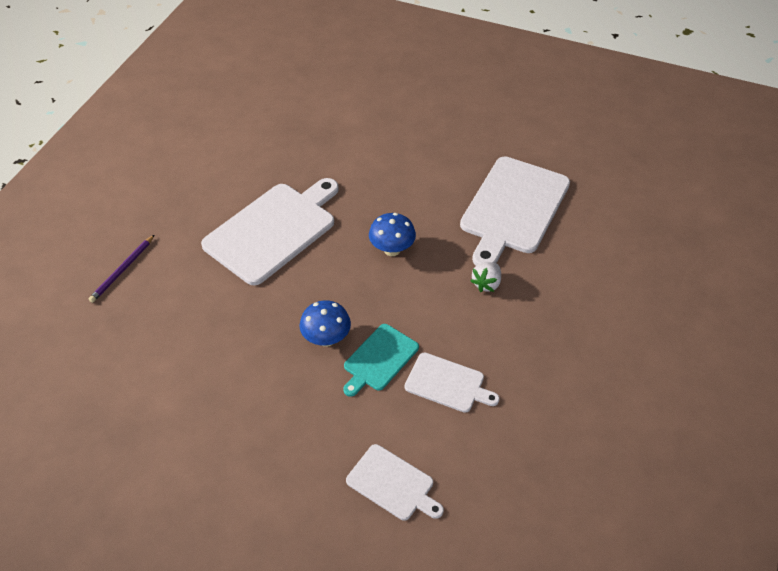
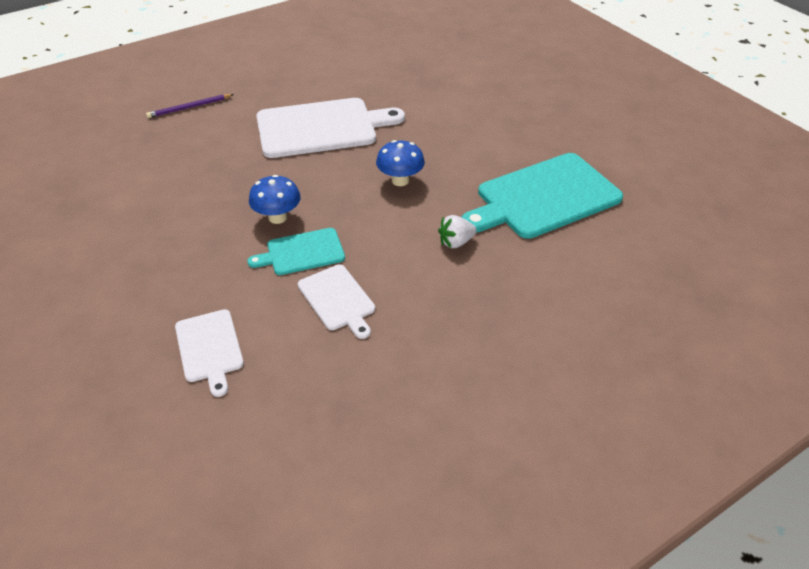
camera: 35 degrees right, 5 degrees down
(513, 208) = (544, 197): white cutting board -> turquoise cutting board

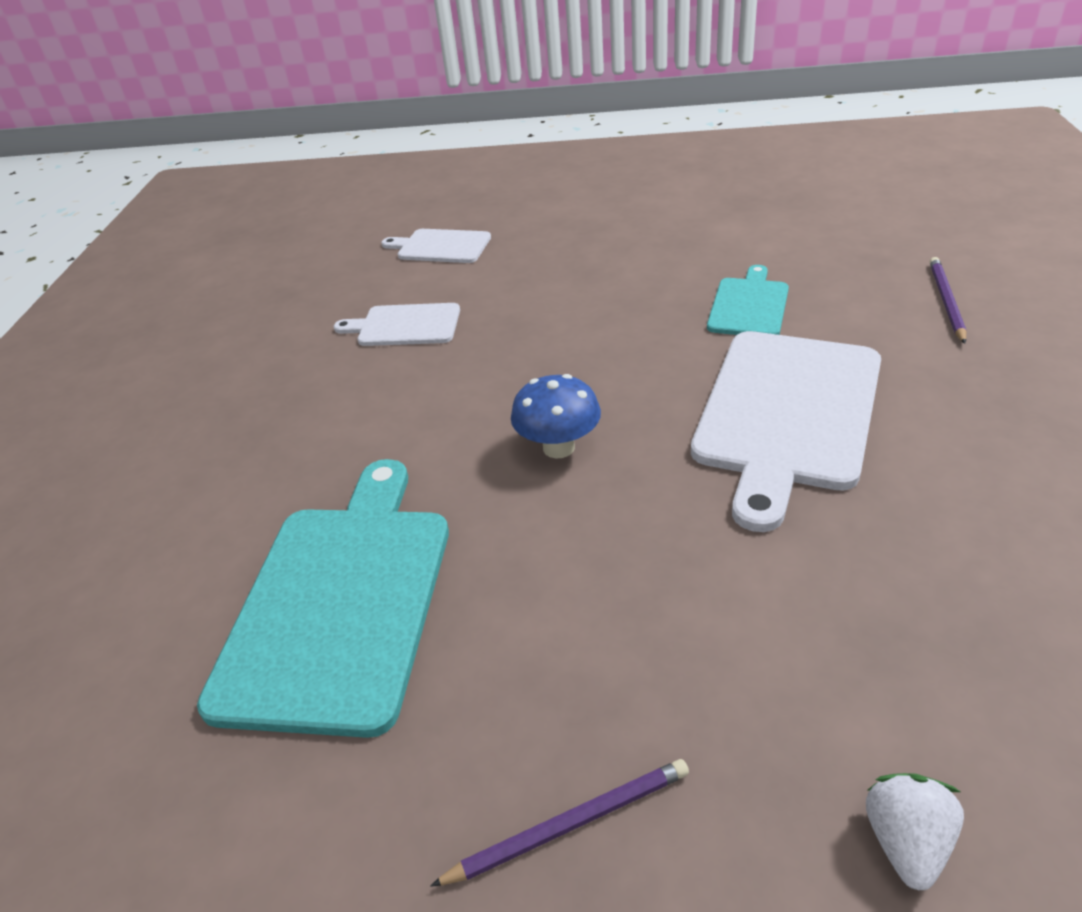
camera: 130 degrees right, 5 degrees down
(277, 217) = (588, 319): blue mushroom -> none
(302, 252) = (504, 321): turquoise cutting board -> turquoise cutting board (748, 305)
(456, 242) = (374, 447): white strawberry -> white strawberry (906, 842)
(551, 113) = (570, 824): none -> purple pencil

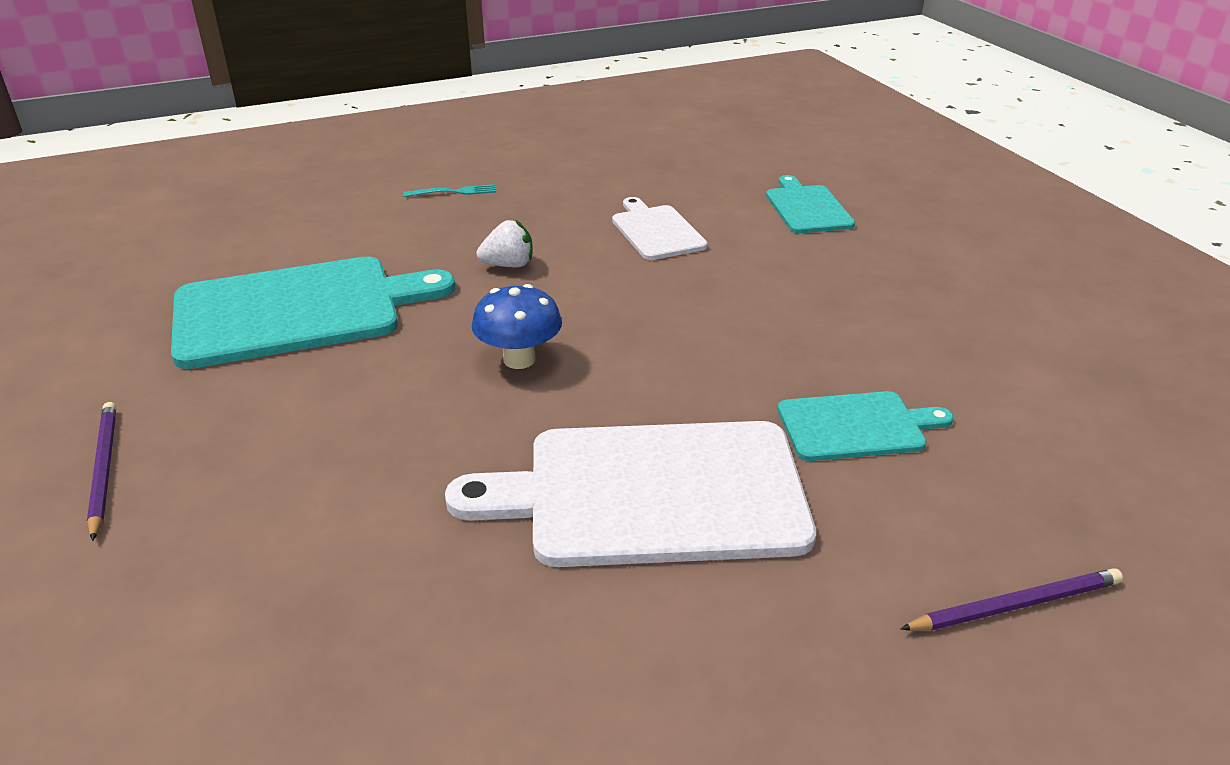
camera: 60 degrees right, 5 degrees down
(189, 434) = (454, 192): none -> turquoise fork
(440, 247) = (807, 208): white cutting board -> turquoise cutting board
(570, 824) = (104, 469): purple pencil -> purple pencil turned 150 degrees counterclockwise
(906, 842) = (88, 657): white strawberry -> white strawberry (508, 265)

